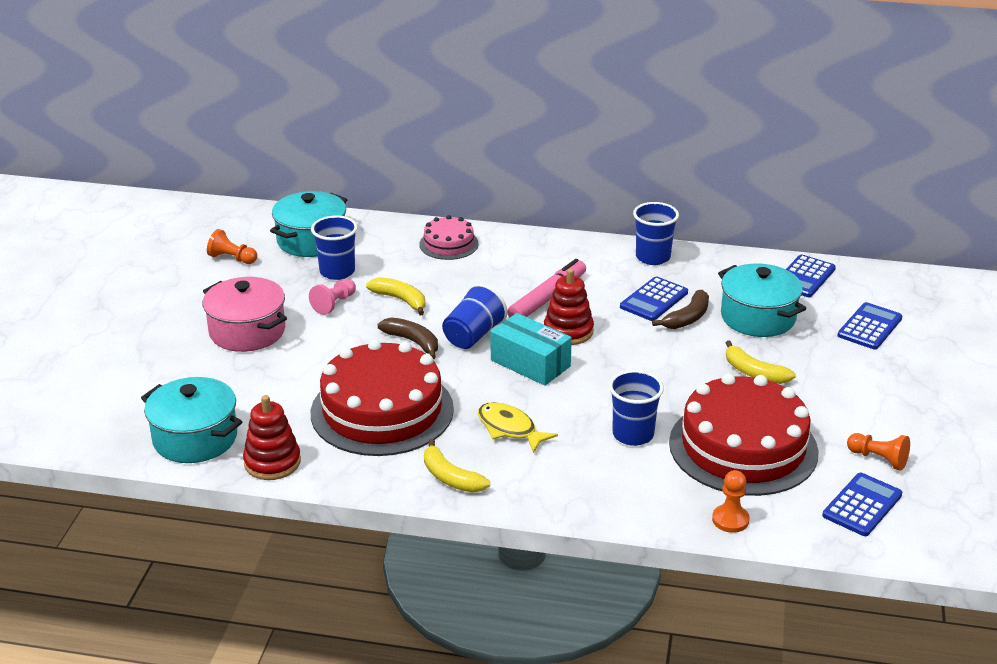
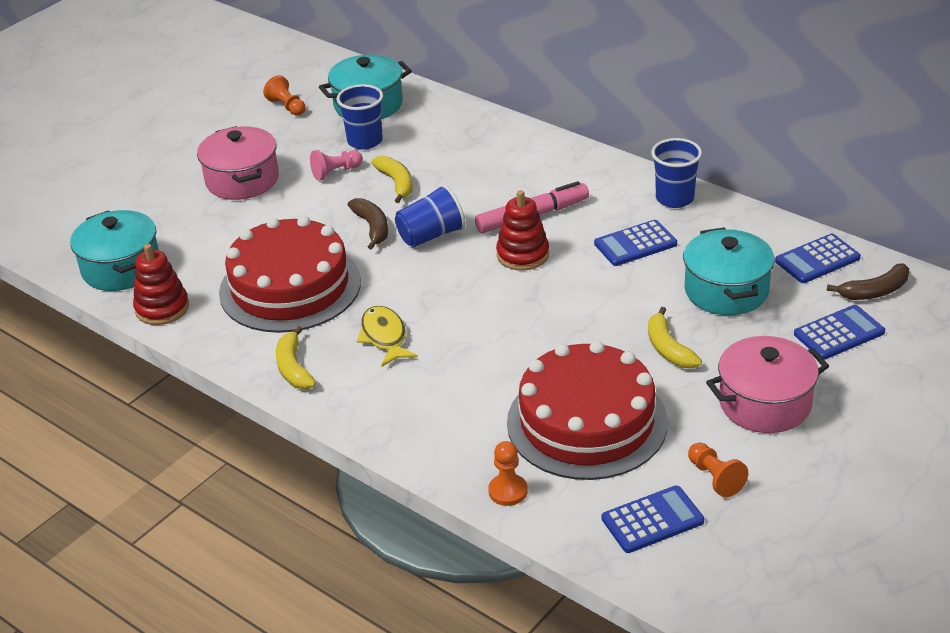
camera: 30 degrees right, 5 degrees up
(449, 244) = (488, 137): pink cake -> none
(530, 363) = (459, 277): turquoise box -> none
(633, 434) = (492, 377): blue cup -> none
(687, 318) = (652, 272): brown banana -> brown banana (874, 291)
(864, 393) = (765, 403): none -> pink pot

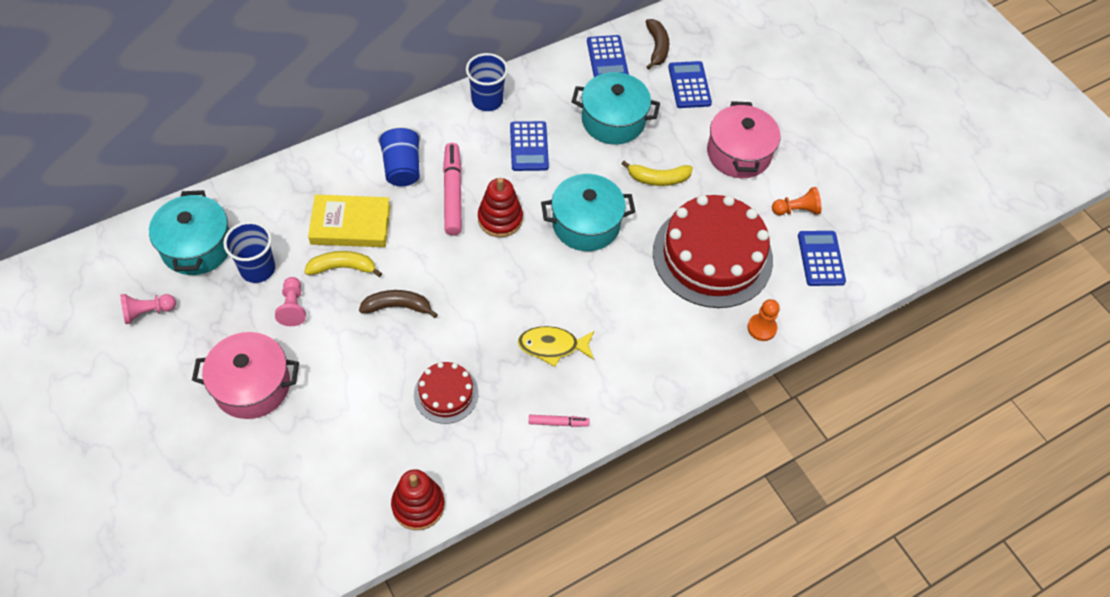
camera: 75 degrees left, 20 degrees up
(121, 268) = (332, 527): turquoise pot -> turquoise pot (586, 224)
(287, 107) = (148, 312): orange pawn -> pink pawn
(290, 287) = (446, 394): red cake -> red cake, size x0.49
(294, 368) = (558, 423): yellow banana -> pink marker
(431, 235) = (436, 269): blue cup -> blue cup (402, 168)
(449, 171) = (350, 224): none -> yellow book

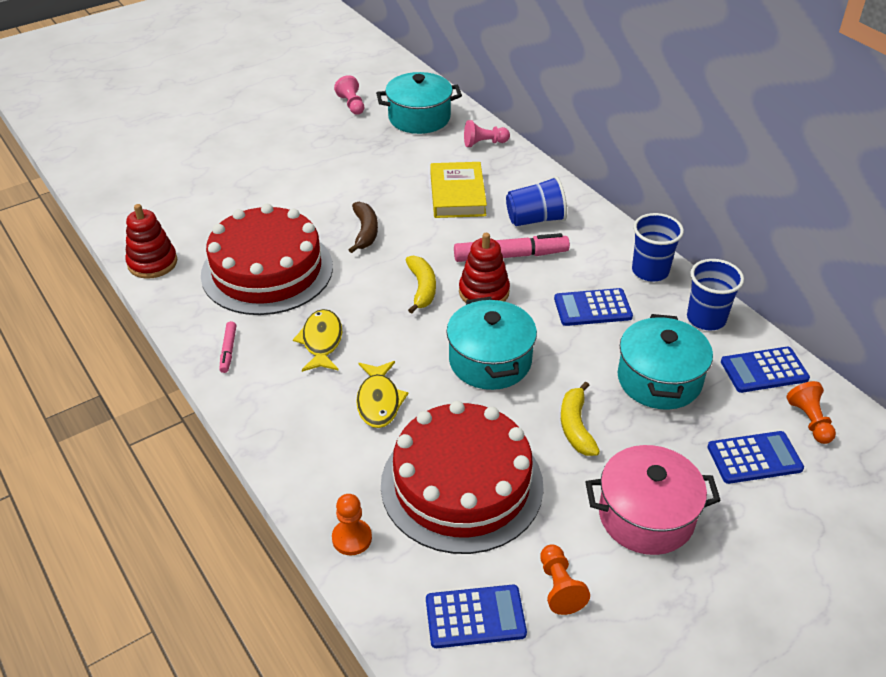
camera: 90 degrees right, 15 degrees down
(252, 386) = (281, 161): pink pot -> none
(257, 269) = (400, 150): blue cup -> blue cup (706, 319)
(293, 307) = (361, 173): pink pawn -> pink pawn (484, 143)
(343, 268) = (407, 195): yellow banana -> yellow banana (422, 288)
(446, 394) = (267, 270): red cake -> red cake, size x2.04
(627, 305) = (379, 401): none -> yellow fish
(657, 48) = (809, 421): brown banana -> orange pawn

